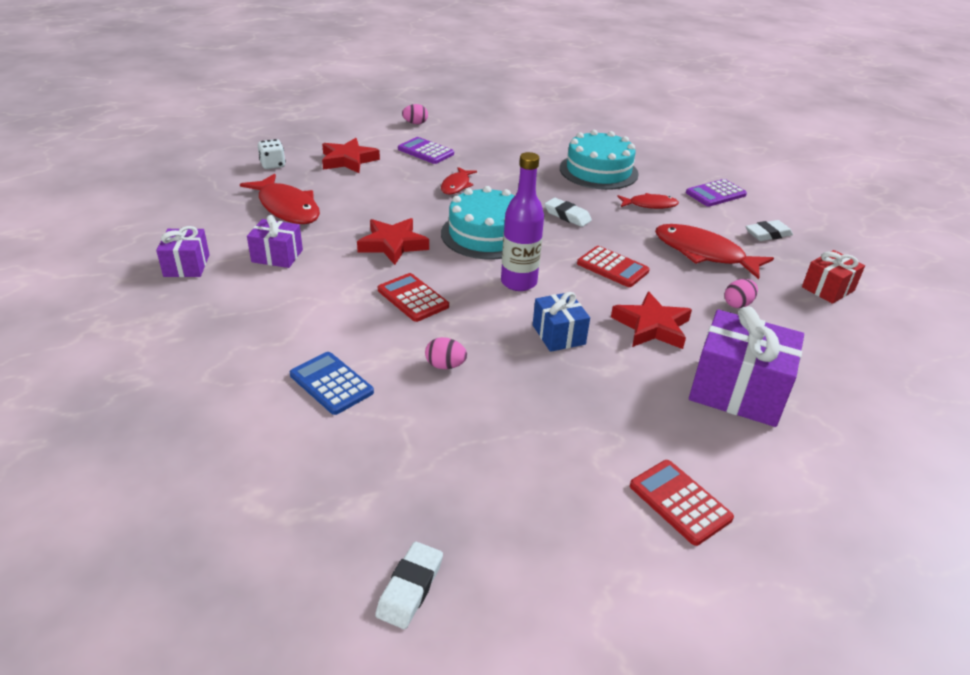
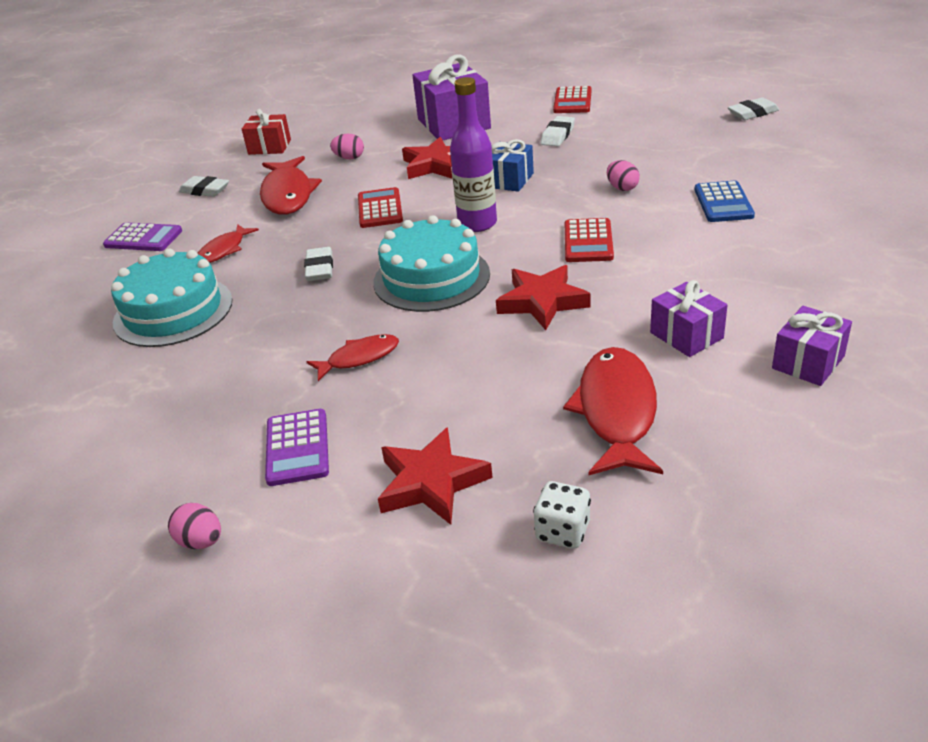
camera: 130 degrees left, 0 degrees up
(603, 419) = (558, 135): none -> white eraser
(650, 205) = (224, 250): red fish -> red fish turned 105 degrees counterclockwise

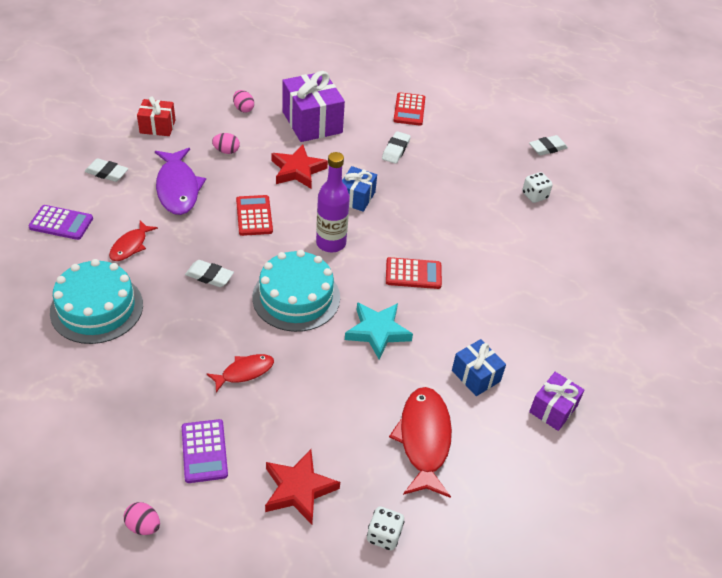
camera: 10 degrees left, 10 degrees up
(288, 194) = (178, 188): red fish -> purple fish
(320, 268) = (209, 276): white eraser -> white eraser turned 60 degrees counterclockwise
(542, 302) = (377, 332): red star -> turquoise star
(588, 241) = (413, 274): red calculator -> red calculator turned 90 degrees counterclockwise
(622, 188) = (442, 219): pink egg -> pink egg (243, 109)
(686, 335) = (476, 376): purple gift -> blue gift
(723, 203) = (514, 246): blue calculator -> none
(743, 155) = (534, 195): none -> white dice

